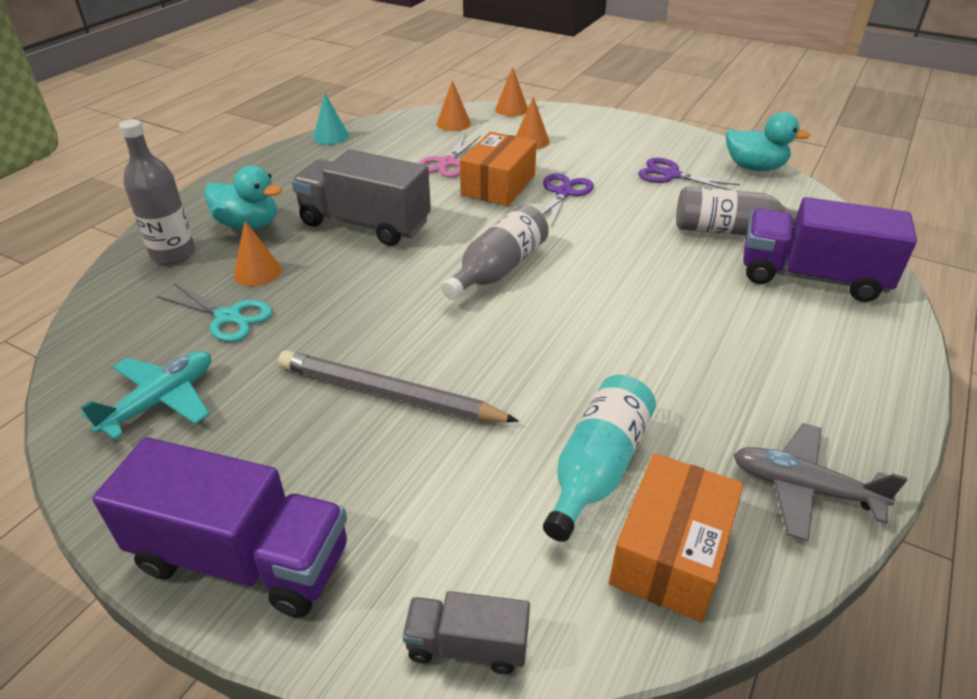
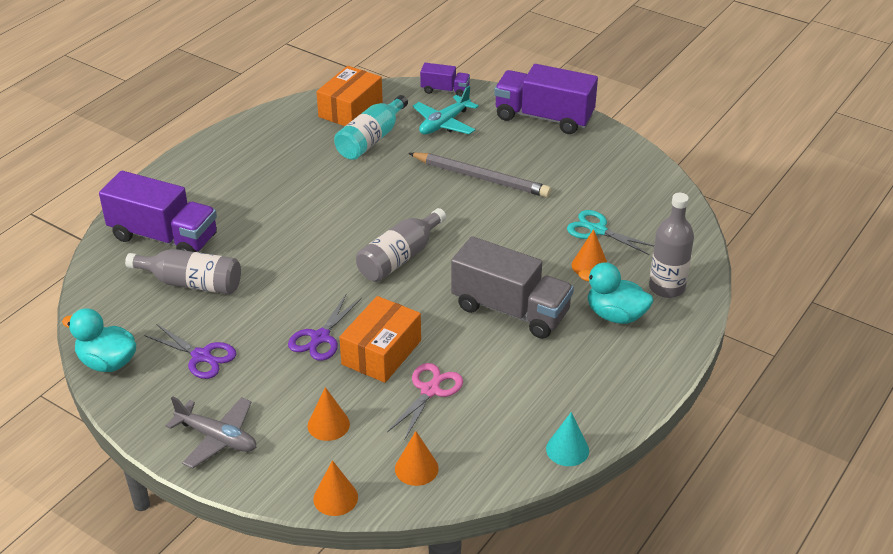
camera: 175 degrees left, 0 degrees up
(161, 401) = (616, 181): turquoise plane -> turquoise plane (444, 123)
(467, 645) = (445, 90): grey truck -> purple truck
(804, 489) = (272, 126): grey plane -> grey plane (217, 438)

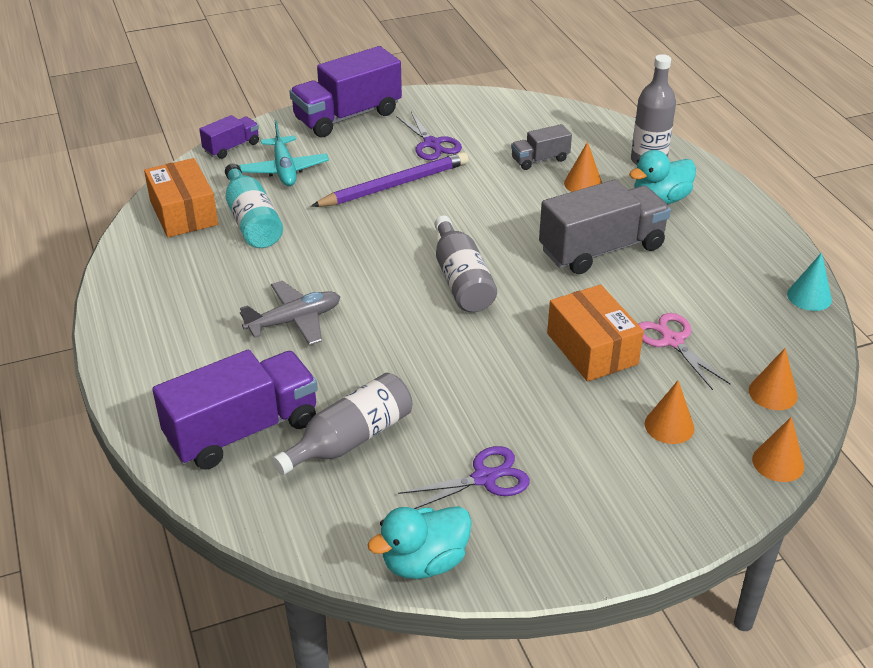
camera: 55 degrees left, 0 degrees up
(217, 438) = (628, 516): grey plane -> grey plane (294, 321)
(320, 337) = (533, 379): purple scissors -> purple scissors (432, 144)
(481, 178) = (395, 185): grey pencil -> purple pencil
(597, 230) = (540, 159): turquoise scissors -> grey truck

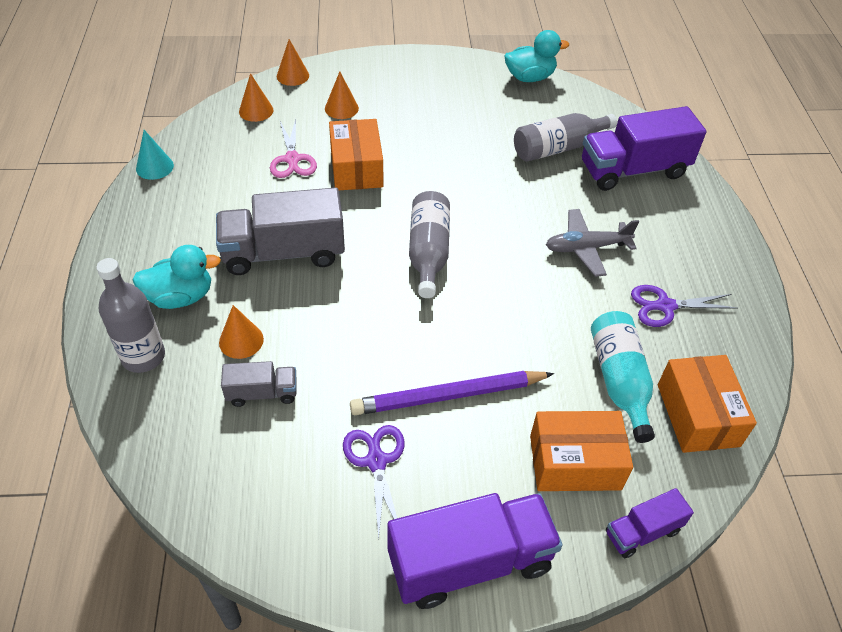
camera: 165 degrees left, 10 degrees up
(284, 169) = (575, 462): turquoise plane -> orange box
(484, 478) = (477, 107): purple scissors -> purple scissors (665, 306)

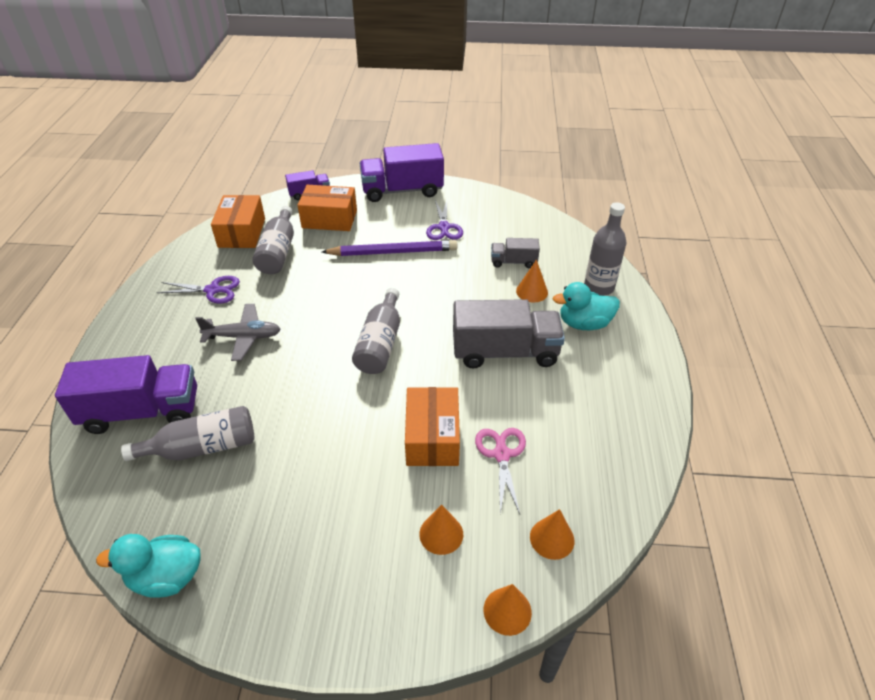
camera: 170 degrees left, 5 degrees down
(154, 167) = (651, 456): turquoise cone -> none
(619, 381) = (278, 251): turquoise bottle -> grey bottle

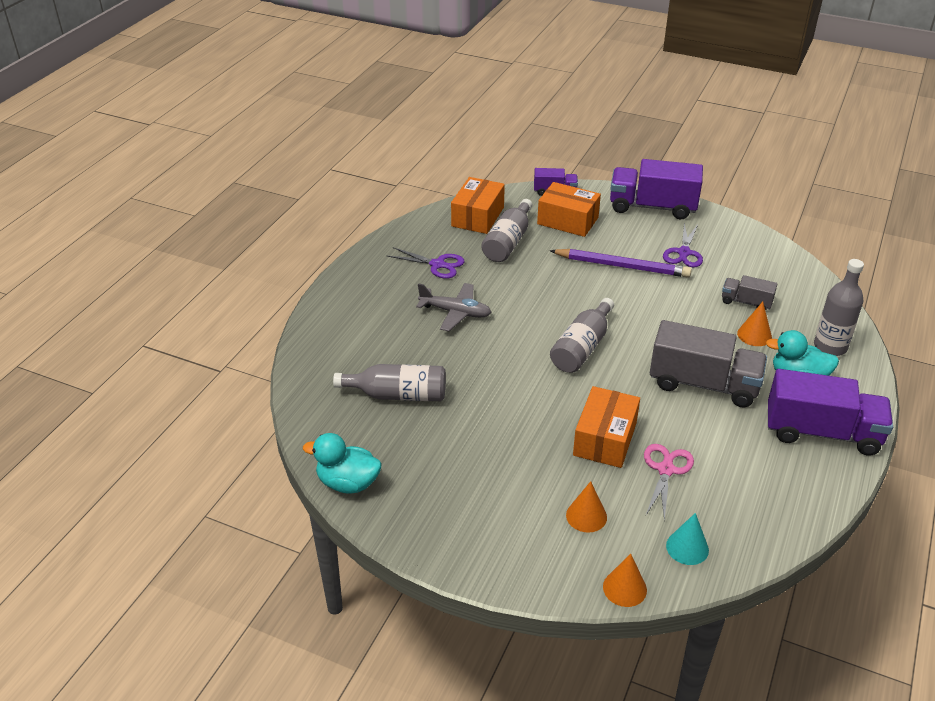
camera: 20 degrees right, 5 degrees down
(142, 411) = (353, 354): purple truck -> purple truck (822, 432)
(552, 538) = (687, 547): orange cone -> turquoise cone

